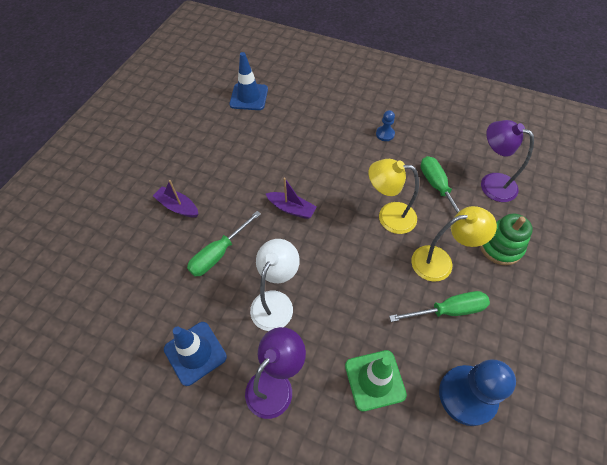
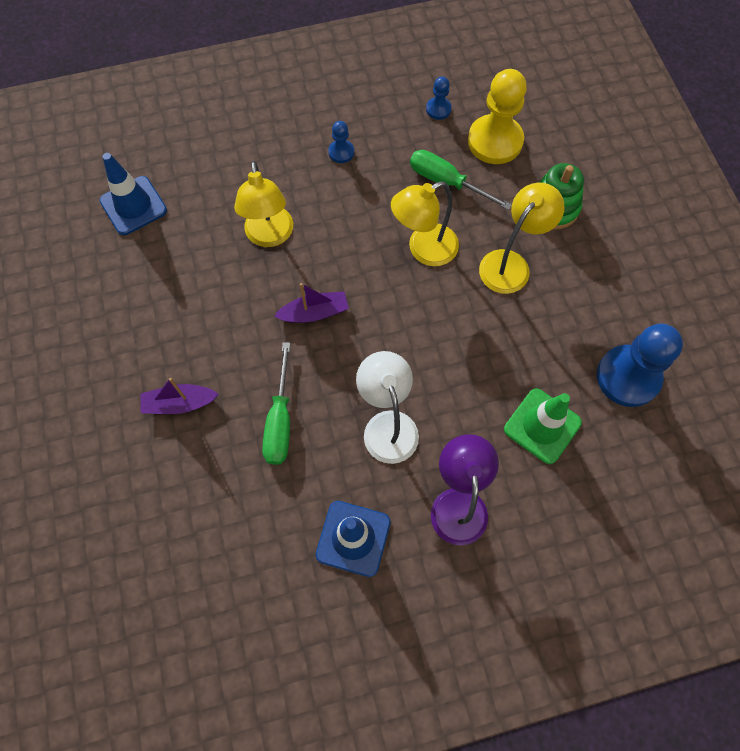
camera: 40 degrees left, 10 degrees up
(304, 153) = (270, 236): none -> yellow lamp
(448, 310) = (554, 309): green screwdriver -> none
(467, 144) = (438, 109): none -> blue pawn
(491, 183) = (495, 141): purple lamp -> yellow pawn

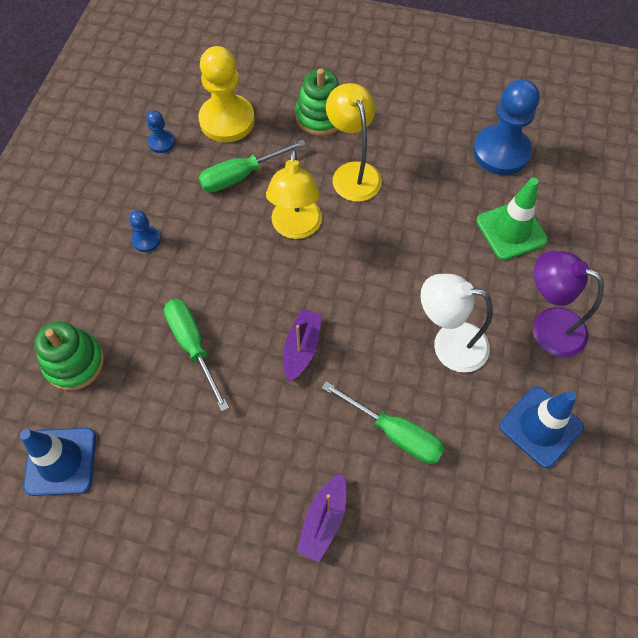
camera: 60 degrees left, 5 degrees down
(211, 168) = (74, 363): none -> green stacking toy
(270, 236) = (193, 346): yellow lamp -> green screwdriver

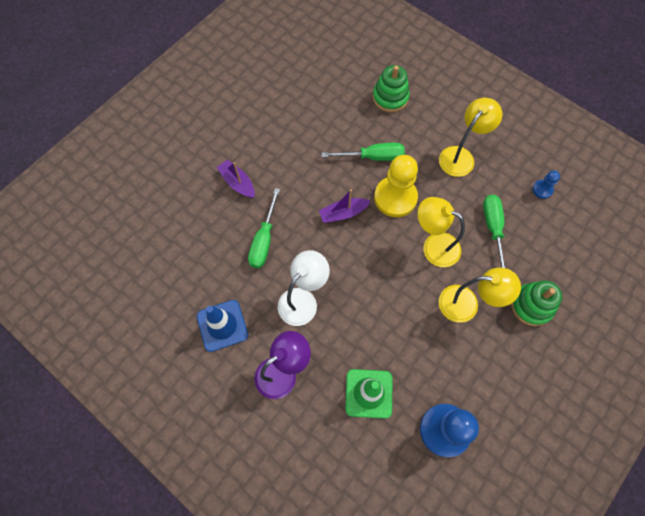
camera: 115 degrees right, 5 degrees up
(61, 461) = (335, 78): blue traffic cone -> none
(146, 240) = (461, 156): blue pawn -> yellow lamp
(227, 120) = (549, 238): yellow pawn -> yellow pawn (395, 198)
(302, 348) = (343, 213): purple boat -> purple boat turned 120 degrees clockwise
(395, 433) = (264, 240): green screwdriver -> green screwdriver turned 45 degrees counterclockwise

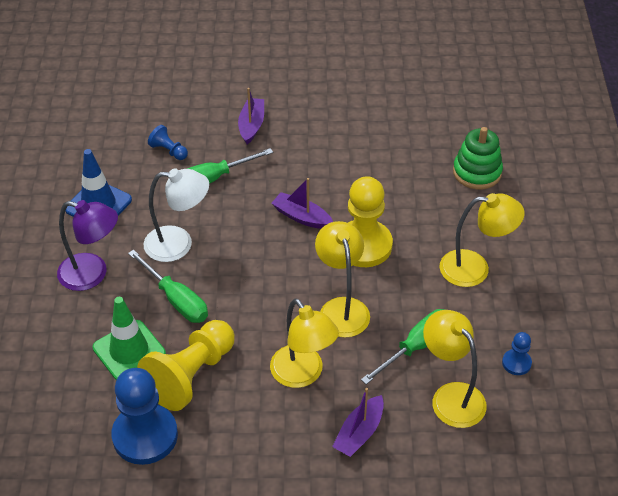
camera: 50 degrees right, 20 degrees down
(213, 247) = (169, 151): none -> blue pawn
(372, 157) = (390, 200): green screwdriver -> green screwdriver (176, 299)
(418, 369) = (191, 375): none -> yellow pawn
(531, 305) = (359, 433): green stacking toy -> purple boat
(540, 239) = (451, 396): none -> yellow lamp

